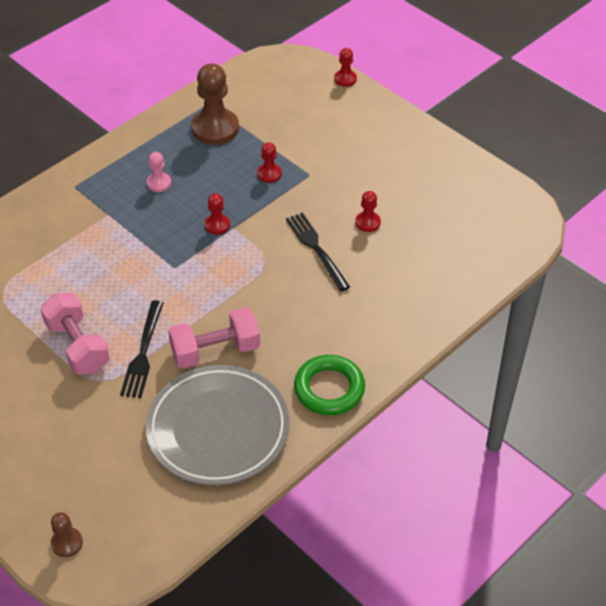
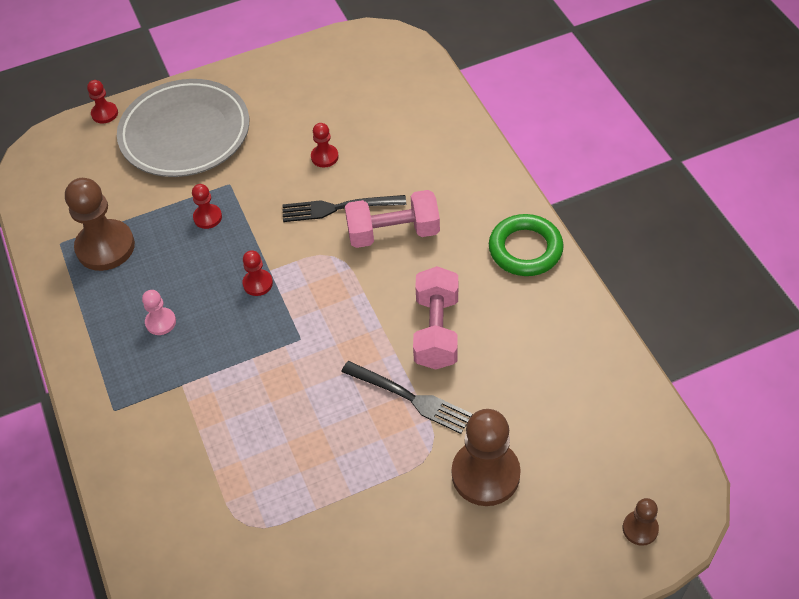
camera: 65 degrees left, 5 degrees up
(77, 346) = (372, 461): pink dumbbell -> pink dumbbell (393, 233)
(87, 422) = (485, 474): none -> brown pawn
(218, 429) = (540, 354): grey plate -> grey plate (185, 133)

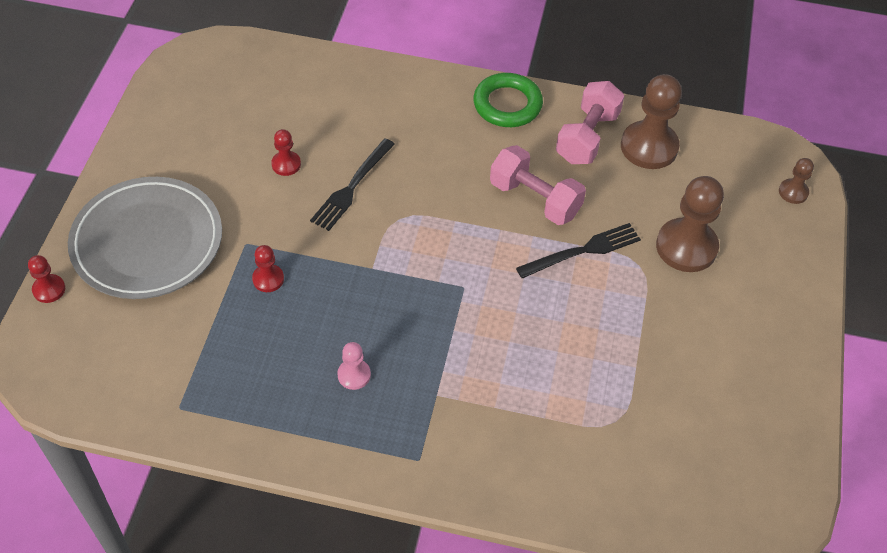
camera: 60 degrees left, 0 degrees up
(105, 247) = (222, 373): brown pawn -> brown pawn (649, 147)
(258, 283) = (378, 284): red pawn -> none
(393, 233) = (414, 169): pink dumbbell -> pink dumbbell (587, 137)

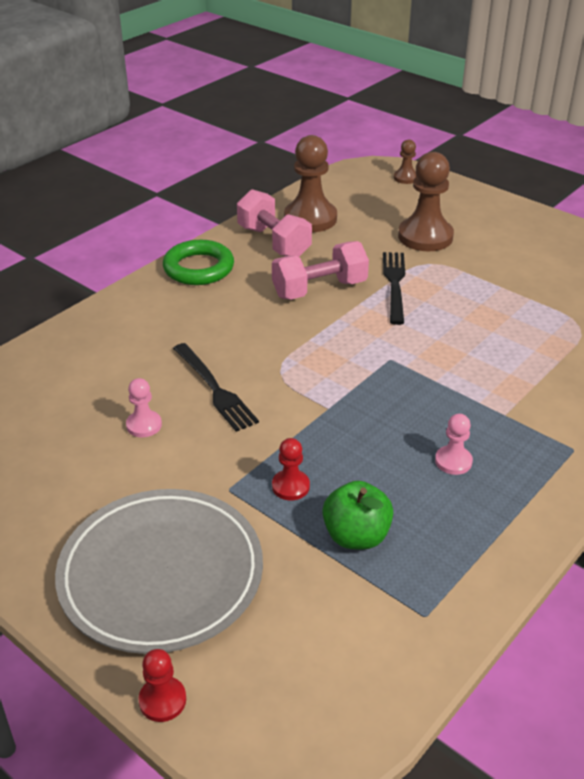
camera: 60 degrees left, 15 degrees down
(237, 339) = (356, 536): none -> green apple
(286, 164) = (144, 425): red pawn -> pink pawn

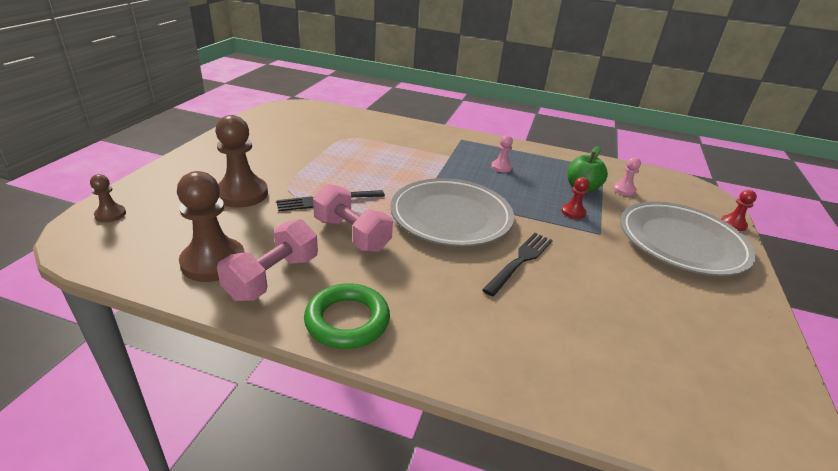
camera: 115 degrees left, 5 degrees down
(144, 425) = (590, 286): pink pawn -> pink pawn (624, 190)
(326, 364) = (451, 216): none -> grey plate

